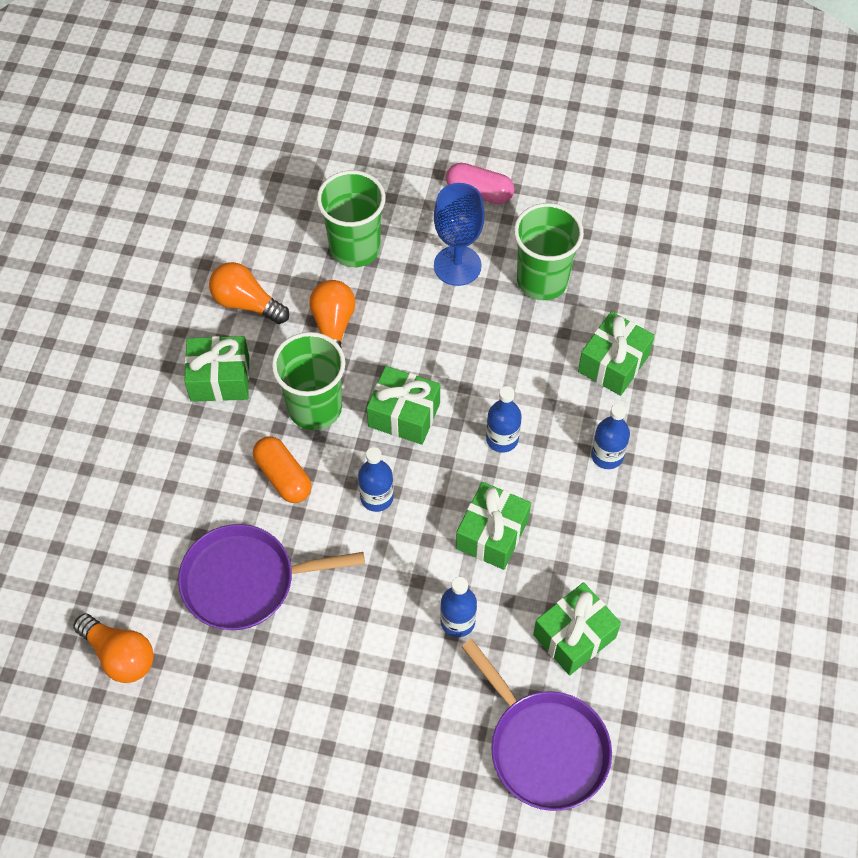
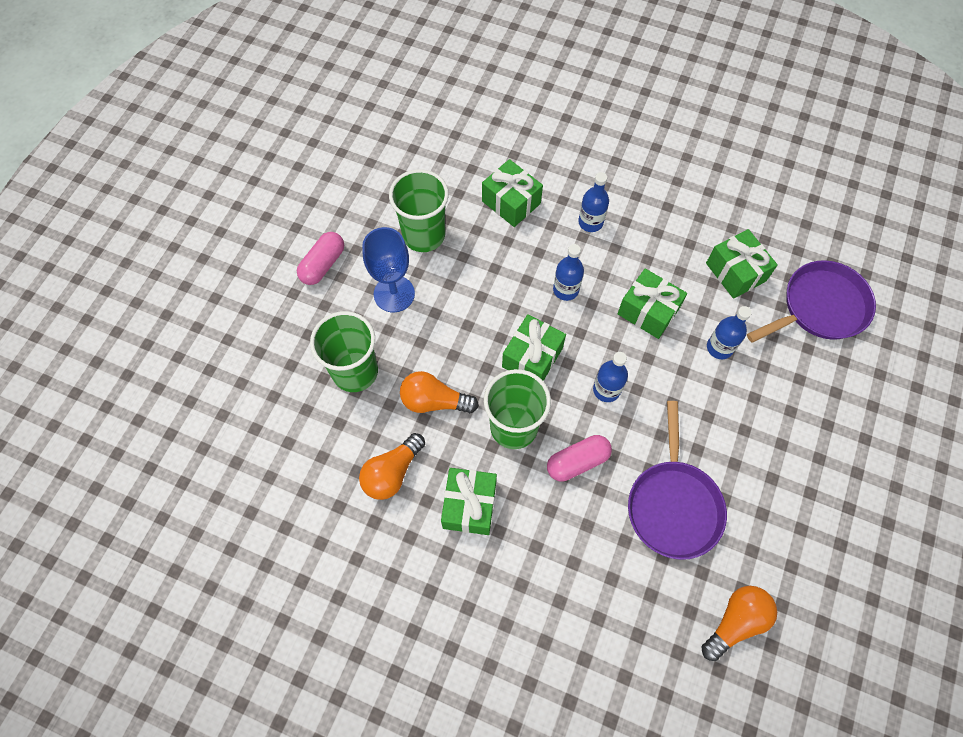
camera: 80 degrees left, 5 degrees up
(283, 476) = (577, 462): orange capsule -> pink capsule

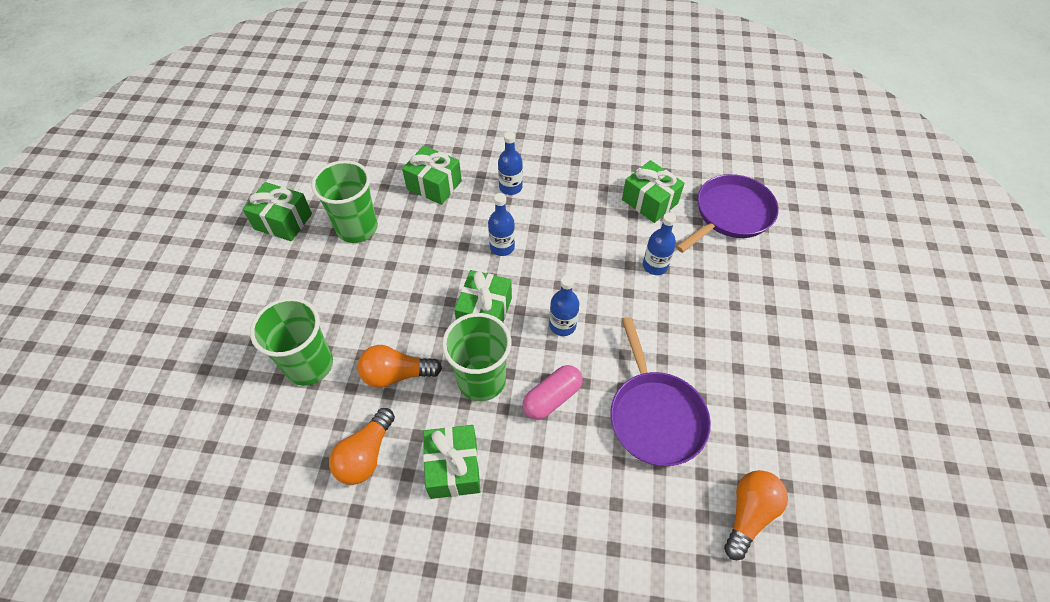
camera: 15 degrees left, 10 degrees down
(323, 265) = (261, 274): pink capsule -> none
(394, 294) = (337, 285): blue goblet -> none
(648, 311) = (582, 249): green gift -> green gift (283, 221)

